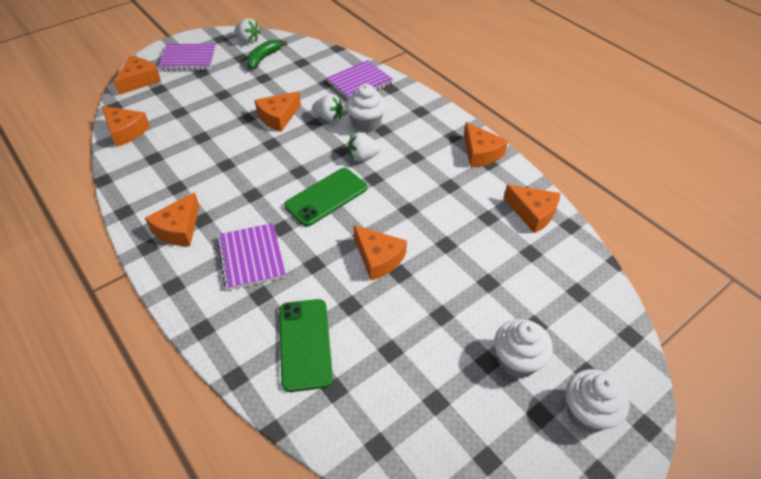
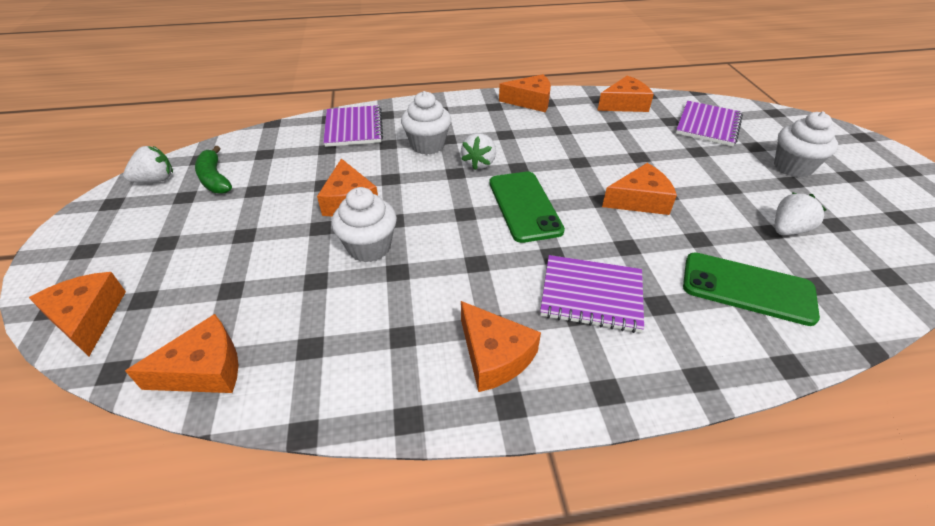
camera: 60 degrees left, 5 degrees down
(188, 59) = (112, 247): purple notebook -> purple notebook (708, 125)
(328, 117) = (391, 165): white strawberry -> white strawberry (788, 230)
(587, 413) = (849, 155): white cupcake -> white cupcake (369, 247)

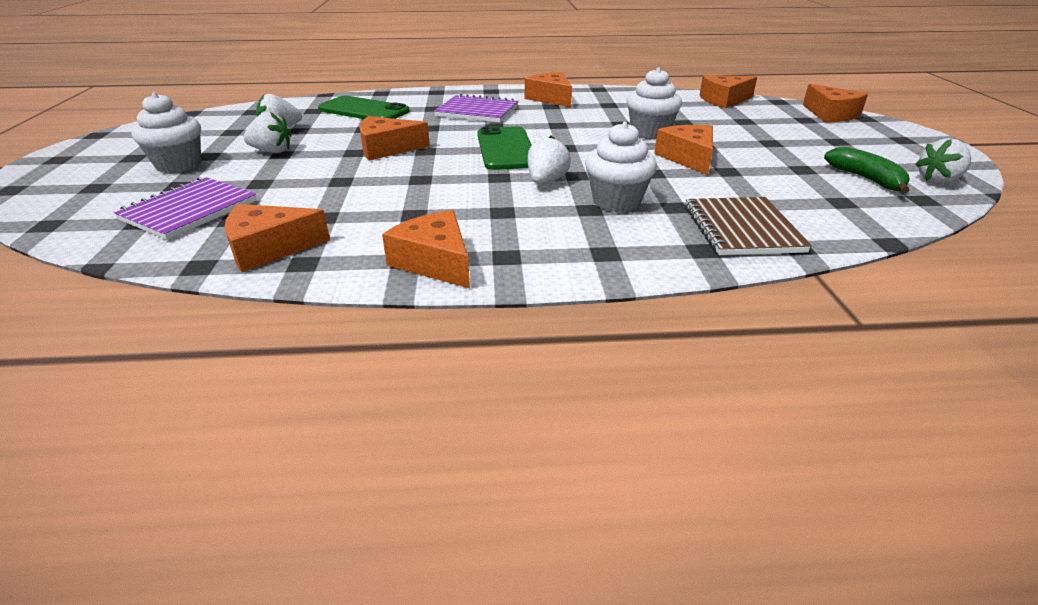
camera: 175 degrees left, 10 degrees down
(354, 128) = (741, 229): purple notebook -> brown notebook
(530, 101) = (435, 262): orange cheese -> orange cheese turned 45 degrees clockwise
(742, 190) = (272, 151): none -> white strawberry

